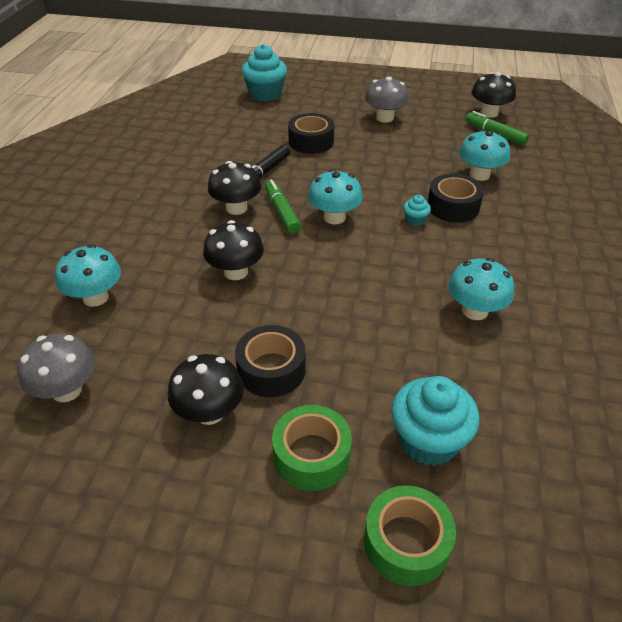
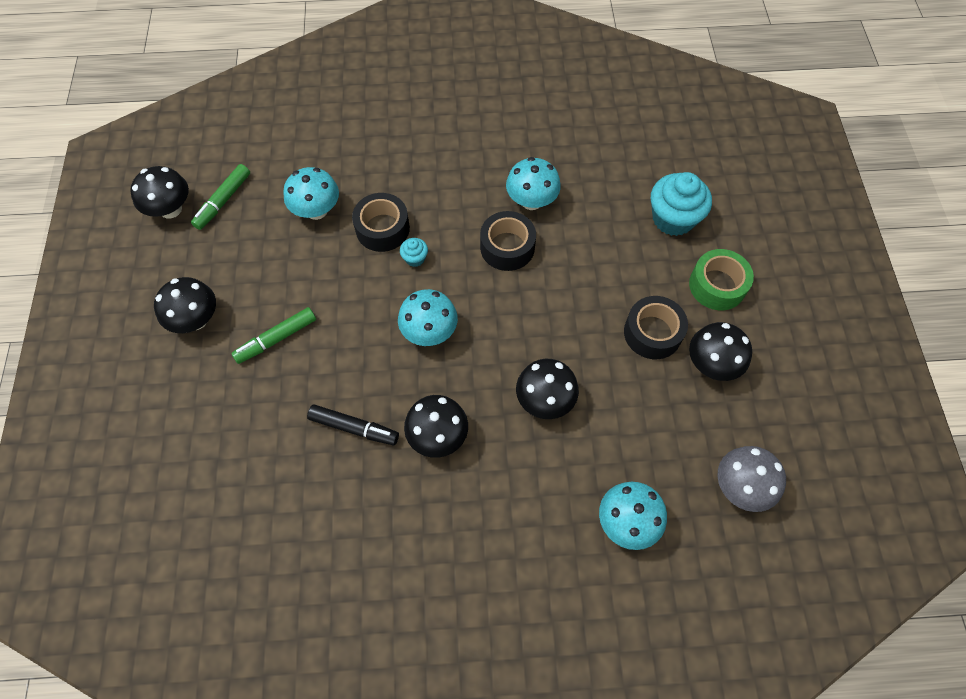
camera: 105 degrees left, 20 degrees up
(265, 94) = (135, 493): turquoise cupcake -> none
(282, 212) = (433, 386): green marker -> green marker (276, 339)
(311, 142) = (272, 393): black tape -> black tape (507, 247)
(385, 118) = (196, 319): grey mushroom -> black mushroom
(406, 542) = (752, 222): green tape -> none

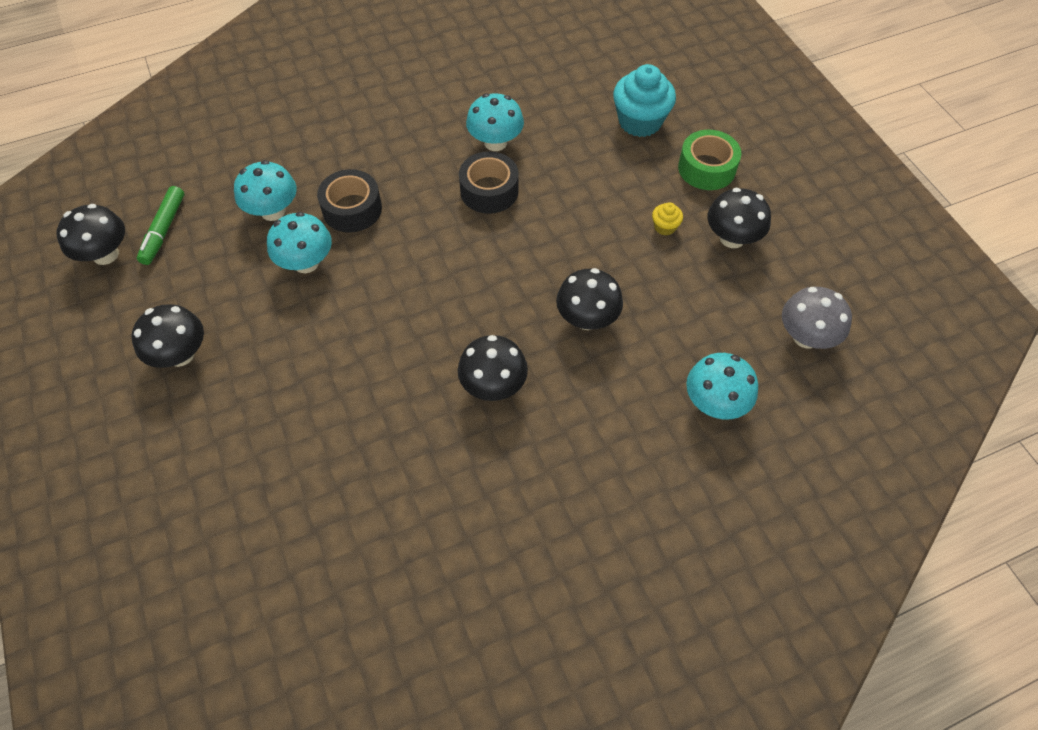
camera: 20 degrees left, 5 degrees down
(276, 339) = (280, 346): green marker -> none
(354, 428) = (401, 406): black marker -> none
(415, 258) = (398, 227): turquoise cupcake -> none
(429, 331) = (442, 291): turquoise mushroom -> turquoise mushroom (306, 263)
(652, 333) = (665, 227): black tape -> yellow cupcake

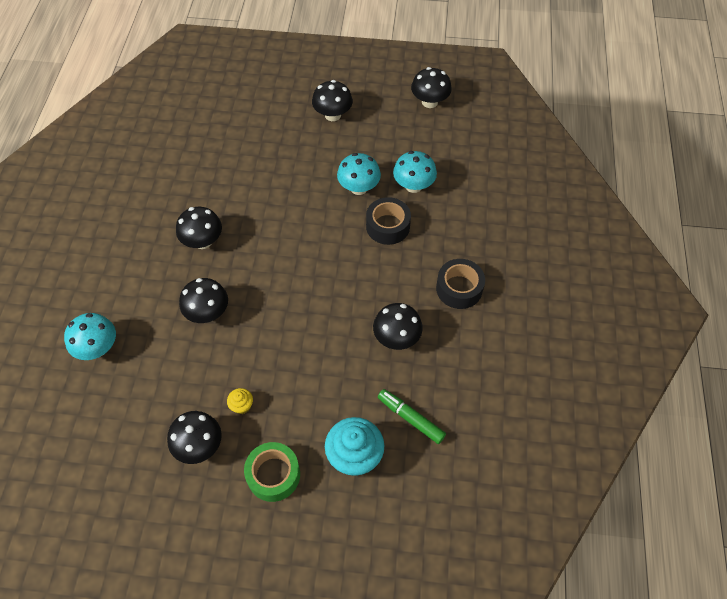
camera: 120 degrees right, 0 degrees up
(164, 230) = (432, 131): green marker -> green marker (411, 418)
(489, 191) = (352, 311): black tape -> black tape (459, 288)
(495, 142) = (396, 338): turquoise mushroom -> black mushroom
(806, 337) = (91, 436): grey mushroom -> none

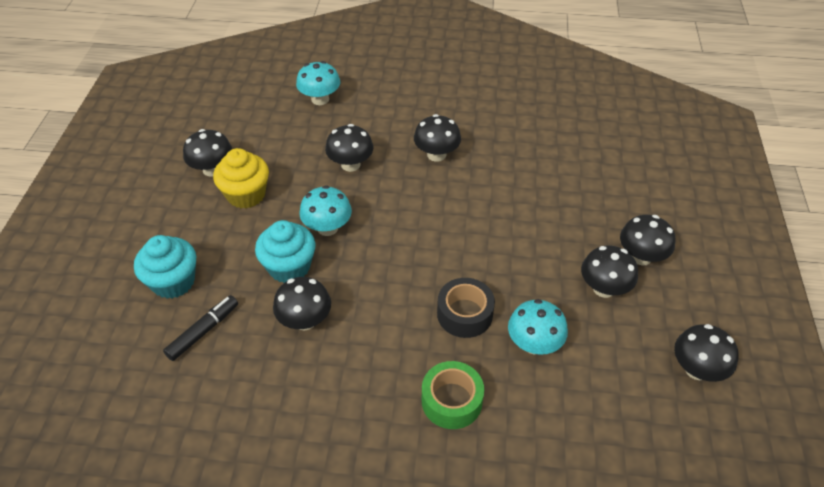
camera: 90 degrees right, 10 degrees down
(242, 405) = (246, 195): yellow cupcake -> yellow cupcake, size x2.17
(273, 475) = (171, 220): green tape -> green tape (451, 401)
(338, 356) = (289, 267): none -> turquoise cupcake
(359, 188) = (523, 284): turquoise mushroom -> turquoise mushroom (327, 228)
(362, 140) = (604, 288): none -> black mushroom
(411, 418) = (203, 331): green marker -> black marker
(459, 288) = (369, 389): black tape -> none

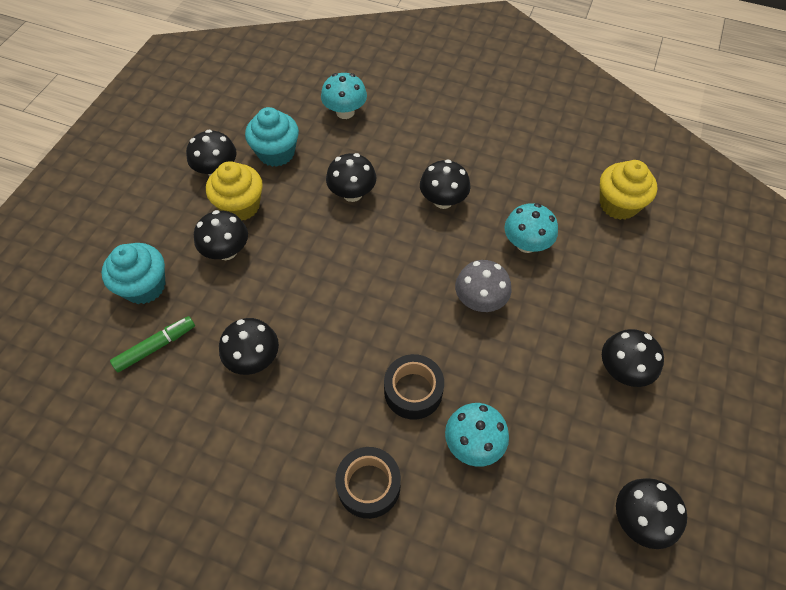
camera: 15 degrees right, 10 degrees up
(203, 331) = (155, 347): black marker -> green marker
(289, 267) = (257, 296): turquoise cupcake -> turquoise cupcake (276, 153)
(327, 228) = (307, 260): turquoise mushroom -> turquoise mushroom (526, 244)
(451, 401) = (368, 485): green tape -> black tape
(498, 228) = (480, 300): none -> grey mushroom
(590, 129) = (618, 204): none -> yellow cupcake
(604, 288) = (569, 398): black mushroom -> black mushroom (227, 251)

